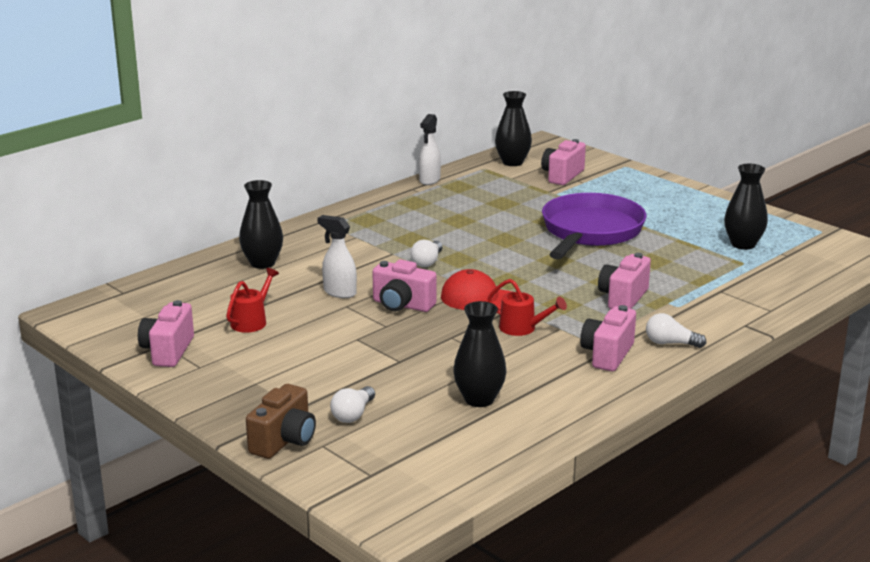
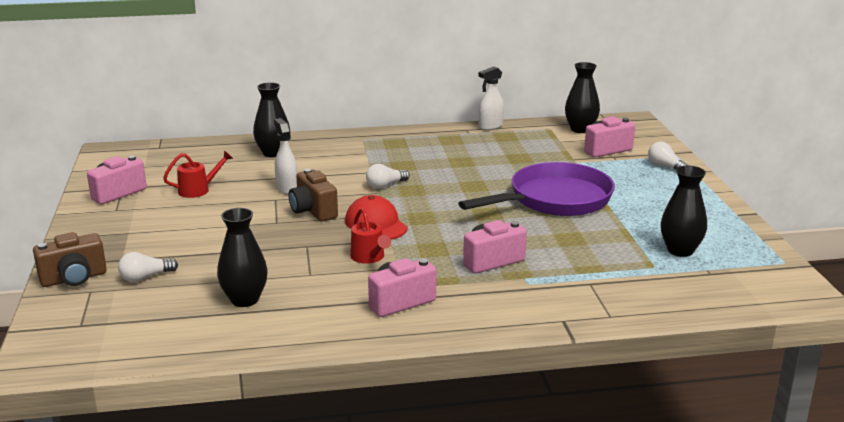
camera: 35 degrees right, 0 degrees up
(402, 305) = (313, 211): pink camera -> brown camera
(670, 343) = (468, 312): white light bulb -> white light bulb (665, 166)

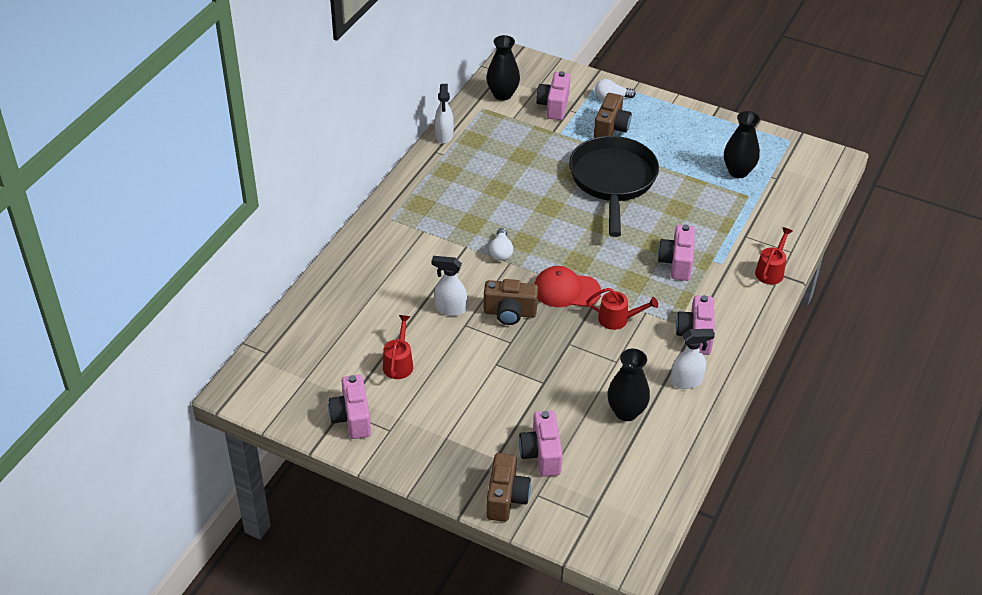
camera: 55 degrees left, 20 degrees up
(145, 277) = (541, 454): white light bulb -> pink camera
(273, 153) = (364, 285): black vase -> none
(325, 317) = (686, 381): none -> white spray bottle
(554, 200) = (612, 181): purple pan -> black pan
(560, 313) = (771, 271): none -> red watering can
(623, 178) = (611, 129): none -> brown camera

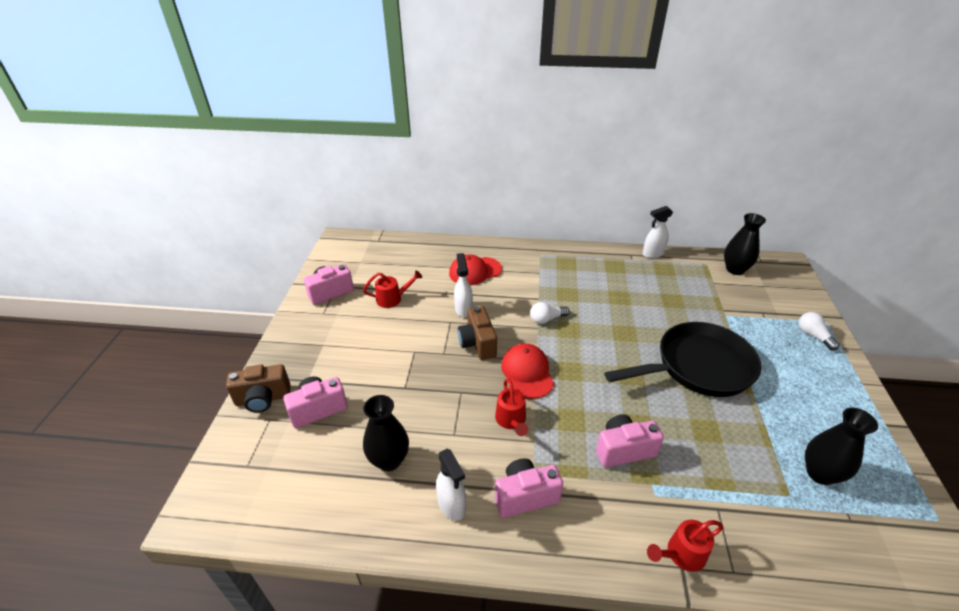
camera: 70 degrees right, 5 degrees down
(389, 281) = (475, 271): none -> red cap
(554, 106) = (756, 302): pink camera -> none
(611, 129) = (769, 346): brown camera -> none
(771, 271) = (681, 554): red watering can -> red watering can turned 150 degrees clockwise

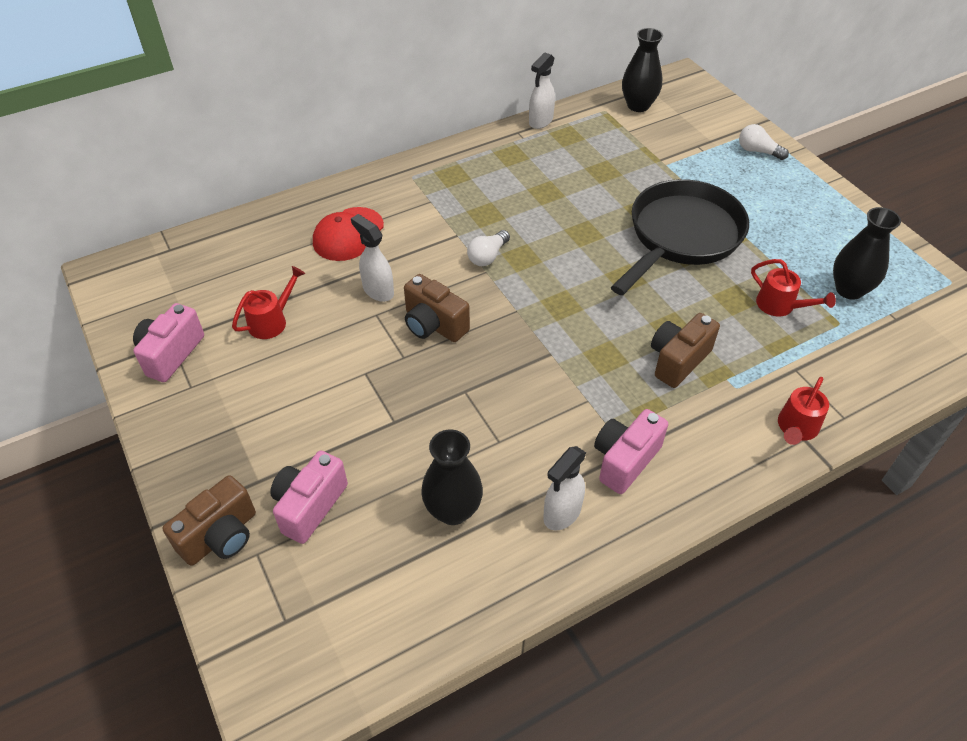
camera: 35 degrees left, 10 degrees up
(452, 505) = (561, 513): white spray bottle -> white spray bottle turned 105 degrees clockwise
(511, 421) = (547, 392): red watering can -> red watering can (780, 306)
(527, 372) = (518, 330): red cap -> none
(623, 450) = (678, 360): pink camera -> brown camera

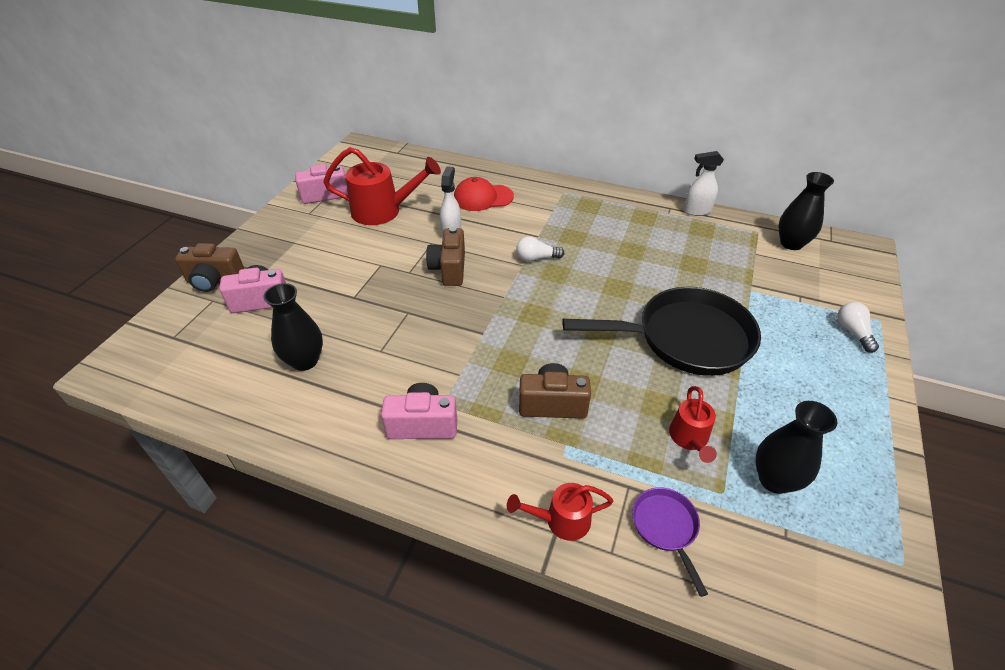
camera: 50 degrees right, 5 degrees down
(272, 321) = (384, 211): red watering can -> red watering can, size x1.80
(561, 513) = (344, 415): white spray bottle -> none
(846, 373) = (666, 528): none -> purple pan

